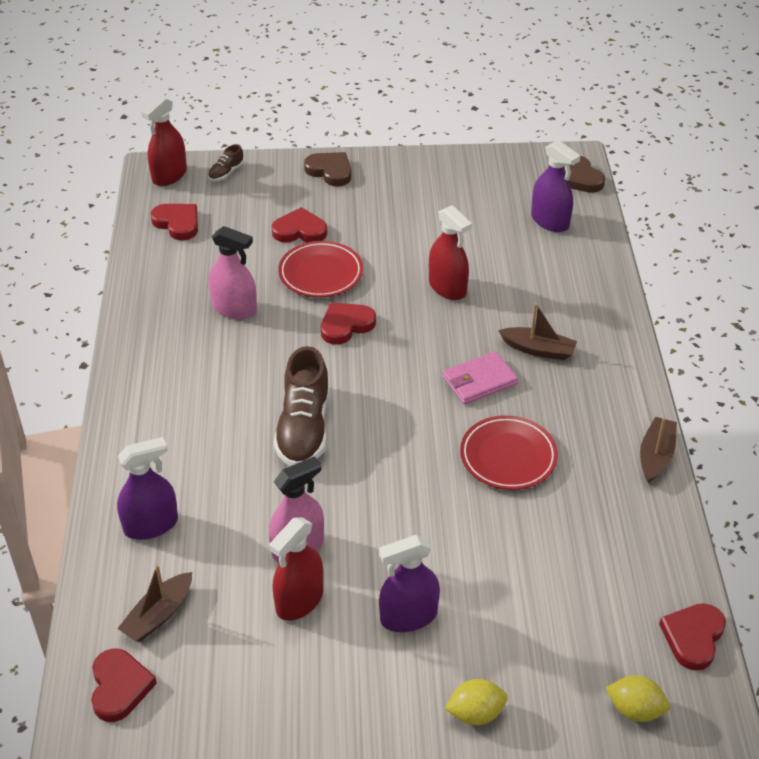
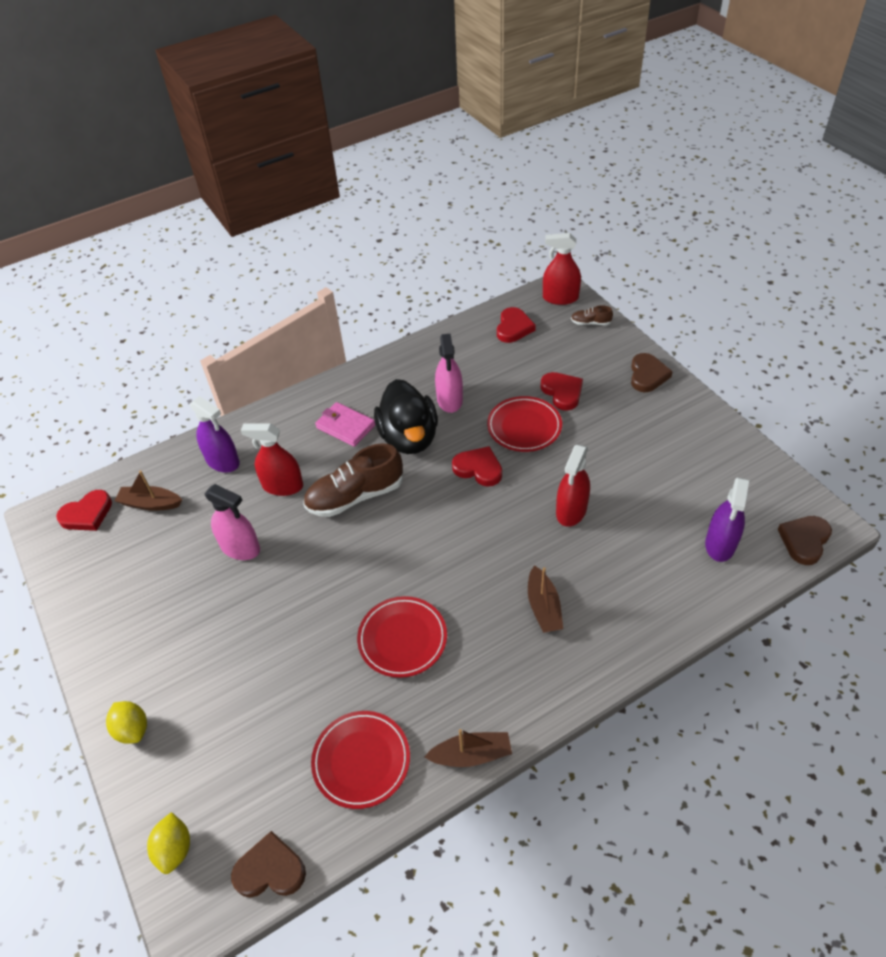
camera: 65 degrees right, 5 degrees up
(259, 358) = (409, 438): none -> black duck
(299, 600) = (193, 572): red spray bottle -> red spray bottle (282, 486)
(408, 616) = (206, 644): purple spray bottle -> none
(479, 381) = (476, 581): pink wallet -> pink wallet (345, 426)
(620, 533) = (361, 761): none -> red plate
(693, 637) = (270, 870): red heart -> brown heart

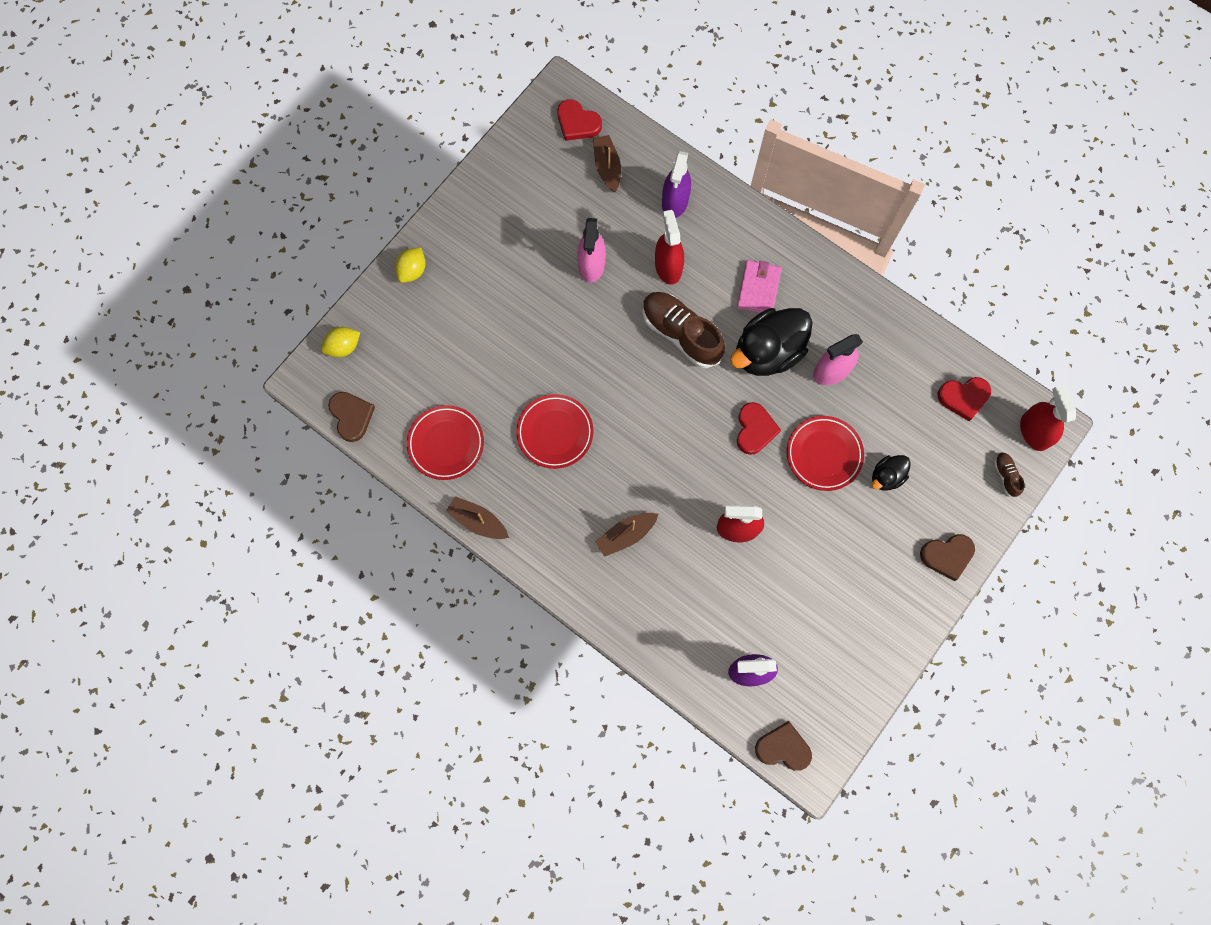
camera: 65 degrees right, 25 degrees up
(471, 755) = (478, 521): brown boat -> brown boat turned 150 degrees clockwise
(562, 392) = (886, 477): red heart -> black duck

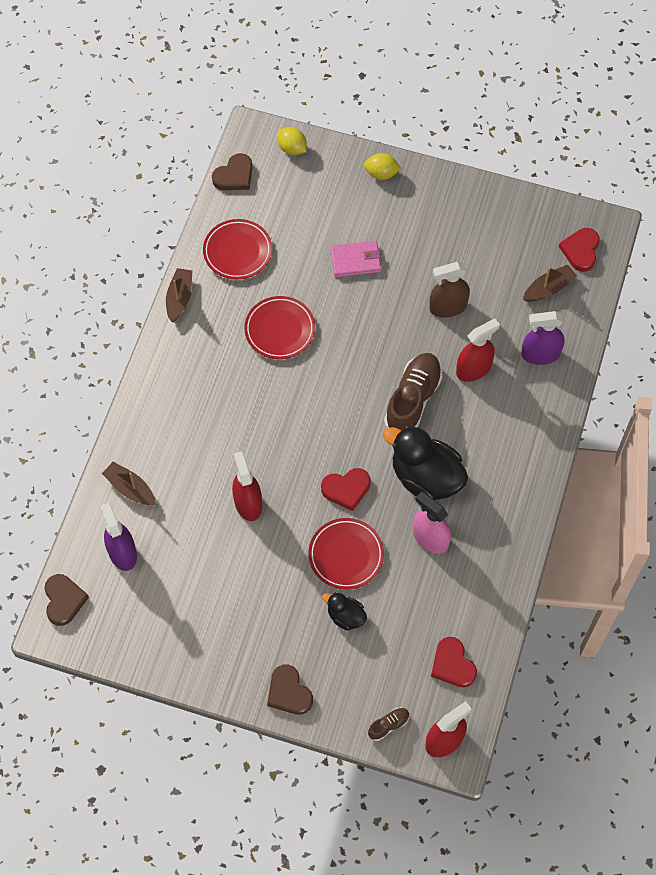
camera: 70 degrees right, 10 degrees down
(591, 264) = (448, 307): pink spray bottle -> brown spray bottle
(626, 535) = (209, 415): brown boat -> brown boat (130, 488)
(758, 288) = (485, 450): pink wallet -> pink wallet (356, 260)

